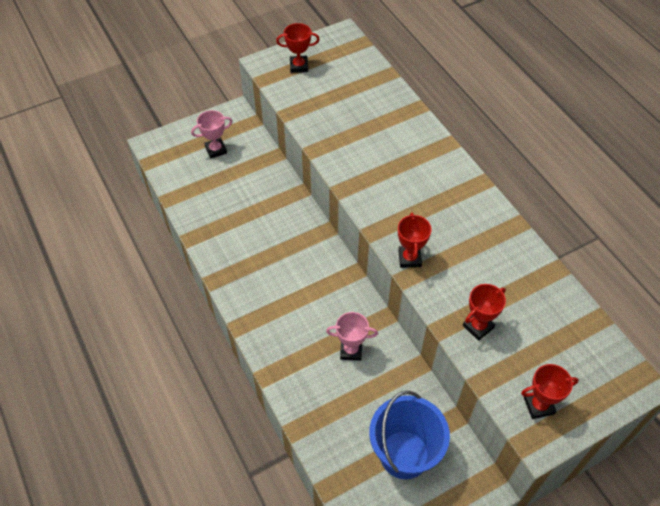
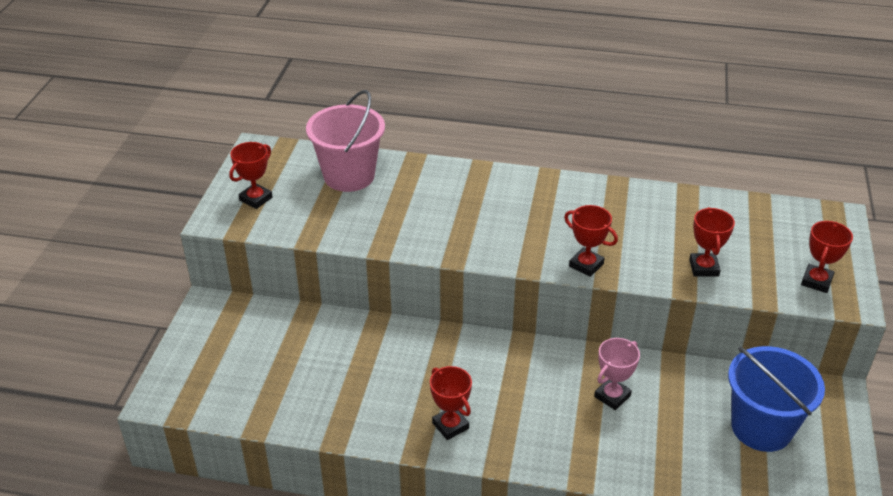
camera: 50 degrees left, 15 degrees down
(216, 150) = (238, 350): pink trophy -> none
(250, 283) = (450, 425): none -> red trophy
(365, 90) = (349, 176): none -> pink bucket

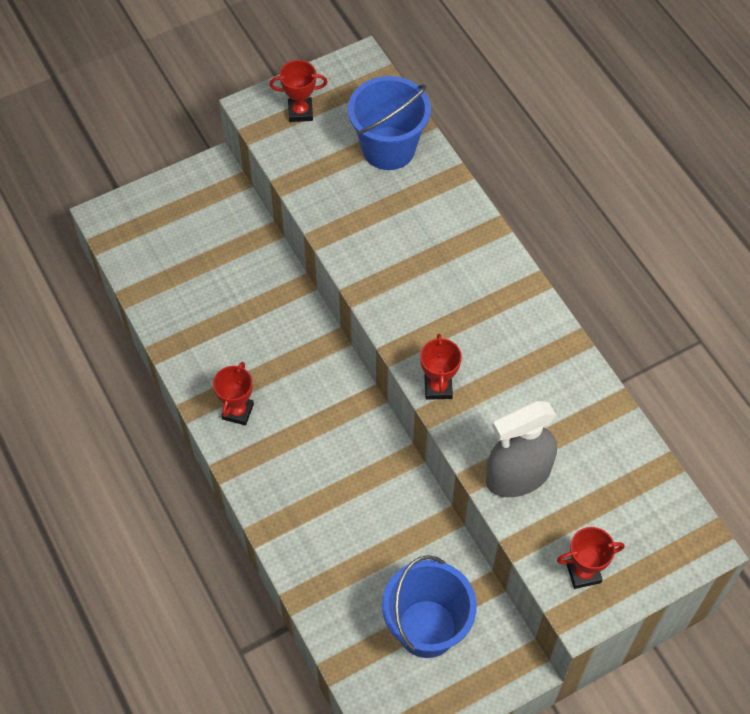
camera: 50 degrees right, 20 degrees up
(349, 176) = (388, 148): pink bucket -> blue bucket
(612, 396) = (365, 500): pink trophy -> none
(704, 268) = (518, 476): red trophy -> grey spray bottle

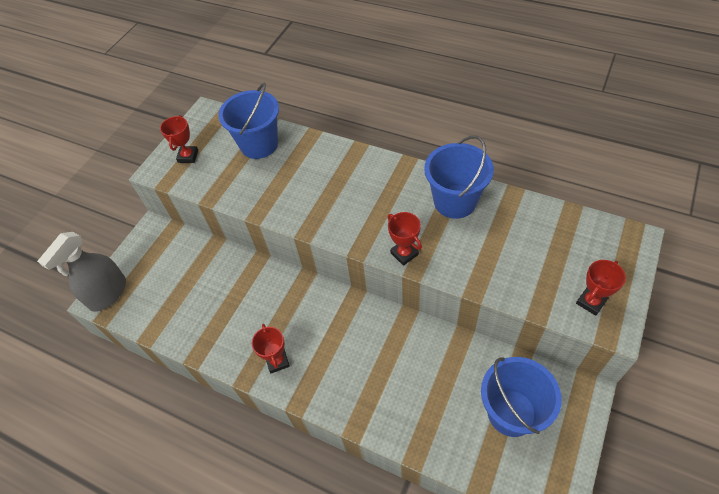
camera: 30 degrees left, 5 degrees down
(300, 112) = (188, 156): red trophy -> red trophy turned 45 degrees counterclockwise
(518, 476) = (498, 272): grey spray bottle -> grey spray bottle (108, 293)
(545, 367) = (455, 201): none -> blue bucket

